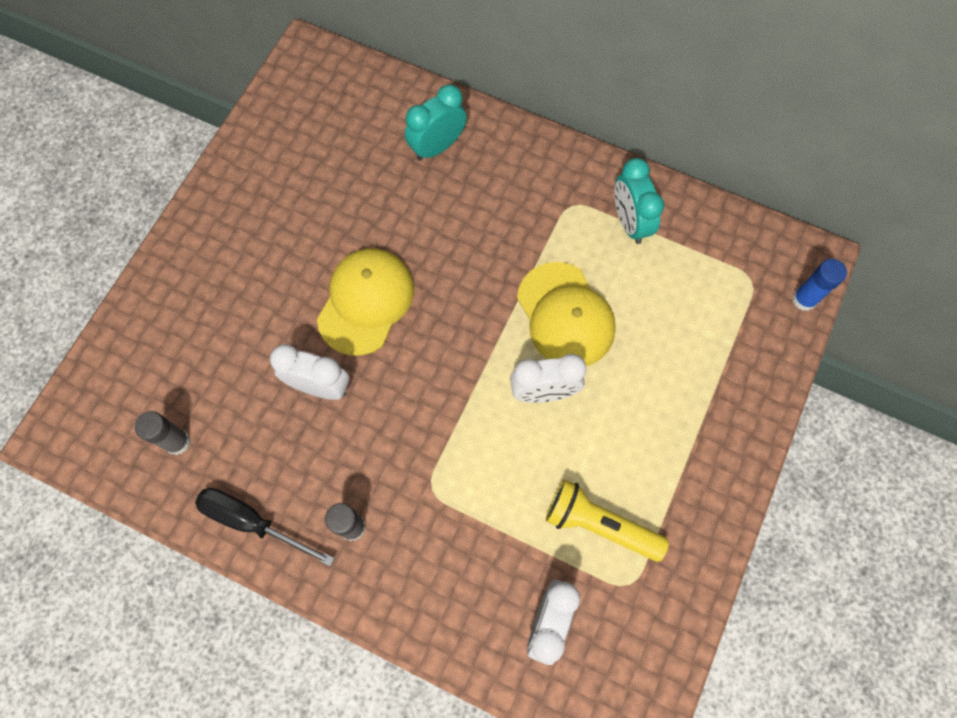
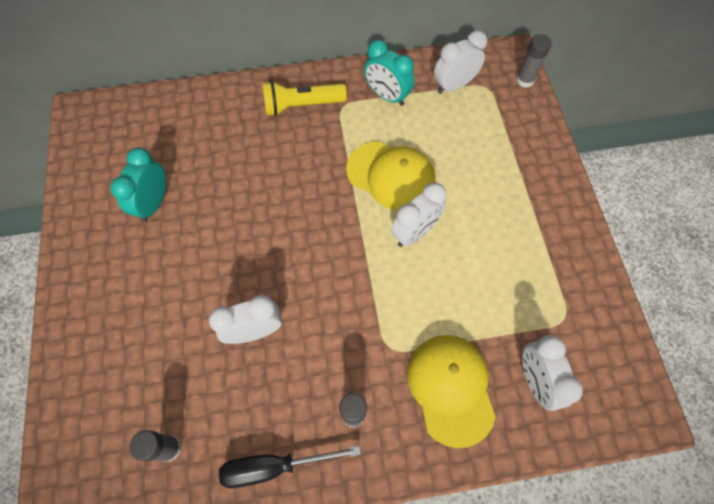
camera: 35 degrees left, 5 degrees down
(366, 302) = (246, 251): yellow cap -> yellow cap (451, 388)
(437, 147) = (223, 121): turquoise clock -> turquoise clock (153, 203)
(600, 524) = (516, 293): yellow flashlight -> yellow flashlight (302, 105)
(715, 255) = (454, 85): none -> white clock
(804, 299) = (524, 80): blue glue stick -> grey glue stick

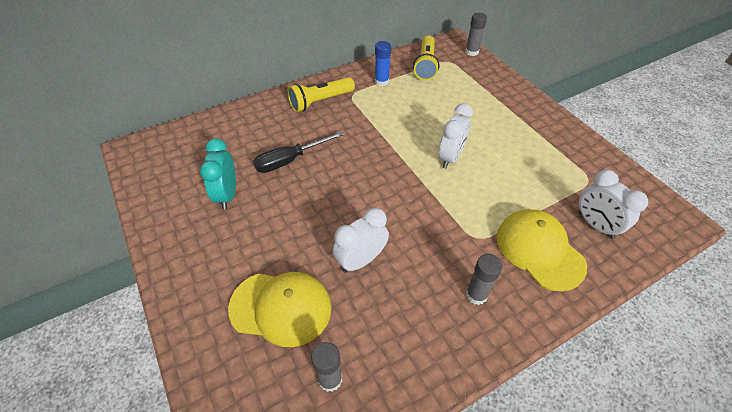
camera: 20 degrees left, 15 degrees down
(274, 466) = (433, 358): black screwdriver -> black screwdriver (290, 160)
(387, 96) = (381, 81): turquoise clock -> blue glue stick
(391, 176) = (412, 127): yellow cap -> yellow cap (281, 307)
(454, 85) = (425, 65): white clock -> yellow flashlight

